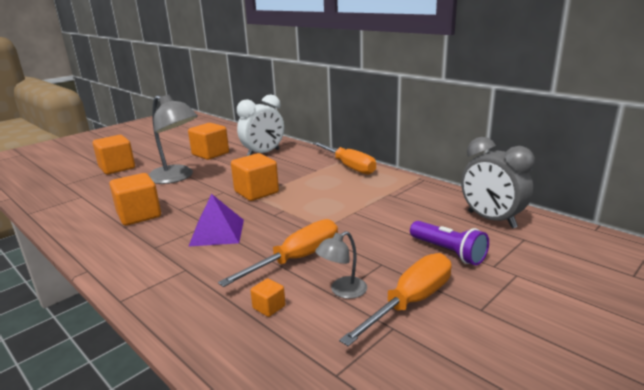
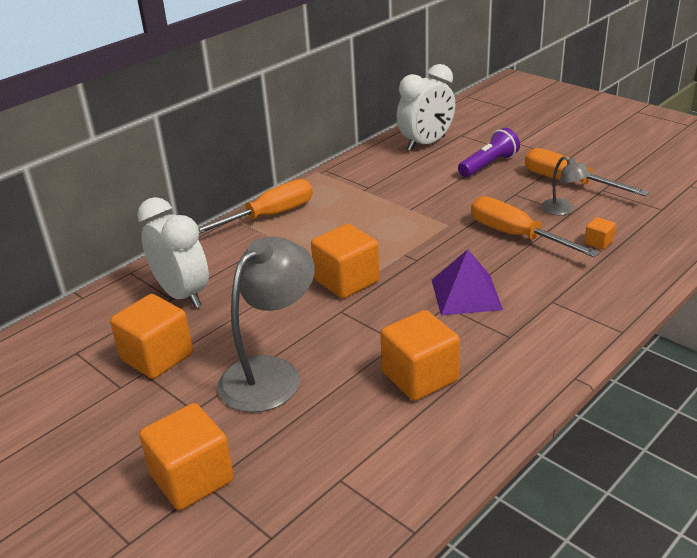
camera: 90 degrees left, 10 degrees up
(491, 220) = (426, 144): grey clock -> white clock

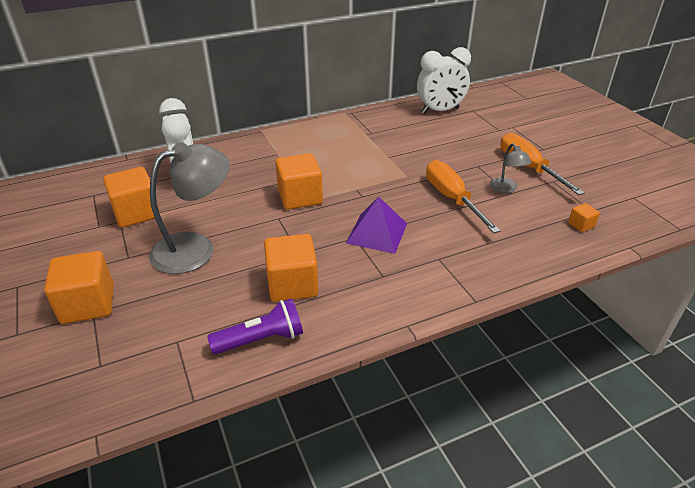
camera: 20 degrees right, 5 degrees up
(269, 216) = (286, 136): orange screwdriver -> none
(489, 165) = (475, 138): purple flashlight -> purple flashlight (261, 339)
(598, 242) = (514, 223): orange cube -> orange cube (581, 225)

